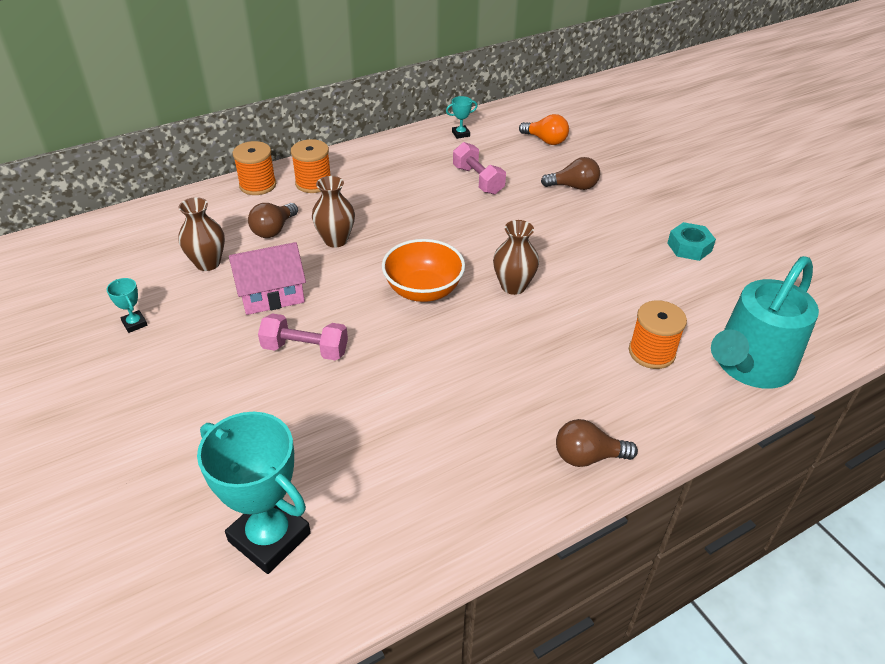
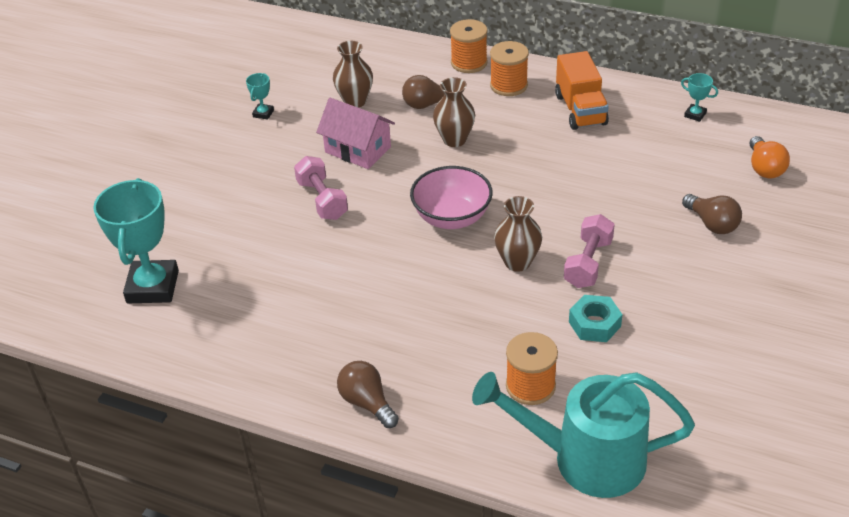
camera: 55 degrees right, 0 degrees up
(389, 170) = (580, 110): none -> orange truck
(423, 290) = (452, 217): orange bowl -> pink bowl
(478, 180) = (638, 164): pink dumbbell -> pink dumbbell (588, 263)
(689, 247) = (719, 344): turquoise nut -> turquoise nut (594, 324)

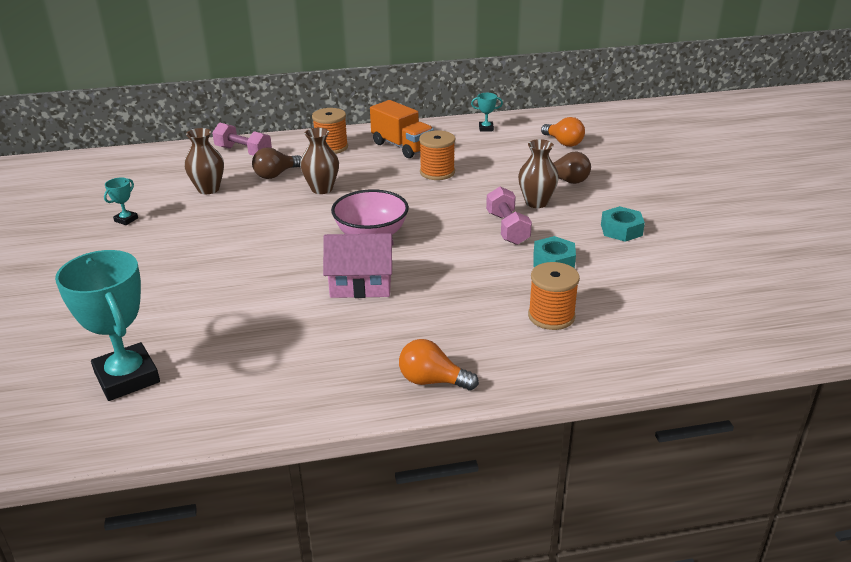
camera: 35 degrees left, 10 degrees down
(263, 113) = (126, 220): turquoise trophy -> turquoise trophy turned 45 degrees clockwise
(322, 200) = (243, 259): pink dumbbell -> pink dumbbell (243, 152)
(358, 150) = (243, 218): pink house -> pink house (361, 285)
(367, 403) = (432, 381): brown light bulb -> orange light bulb
(469, 63) = (284, 143): orange spool -> orange spool (437, 172)
(517, 262) = (454, 245): brown vase -> brown vase (536, 202)
(584, 459) = (643, 345): turquoise watering can -> none
(705, 315) = (621, 230): none -> turquoise nut

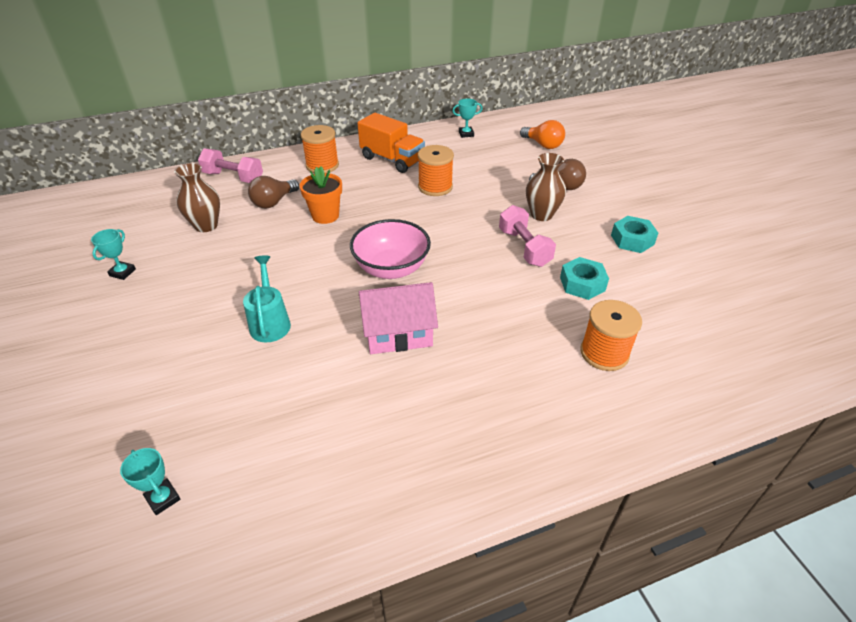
camera: 10 degrees left, 10 degrees up
(127, 377) = (163, 498): turquoise trophy -> turquoise trophy, size x0.43
(247, 266) = (270, 322): none -> turquoise watering can
(322, 189) = (325, 216): brown vase -> orange flower pot
(432, 381) = (512, 456): orange light bulb -> none

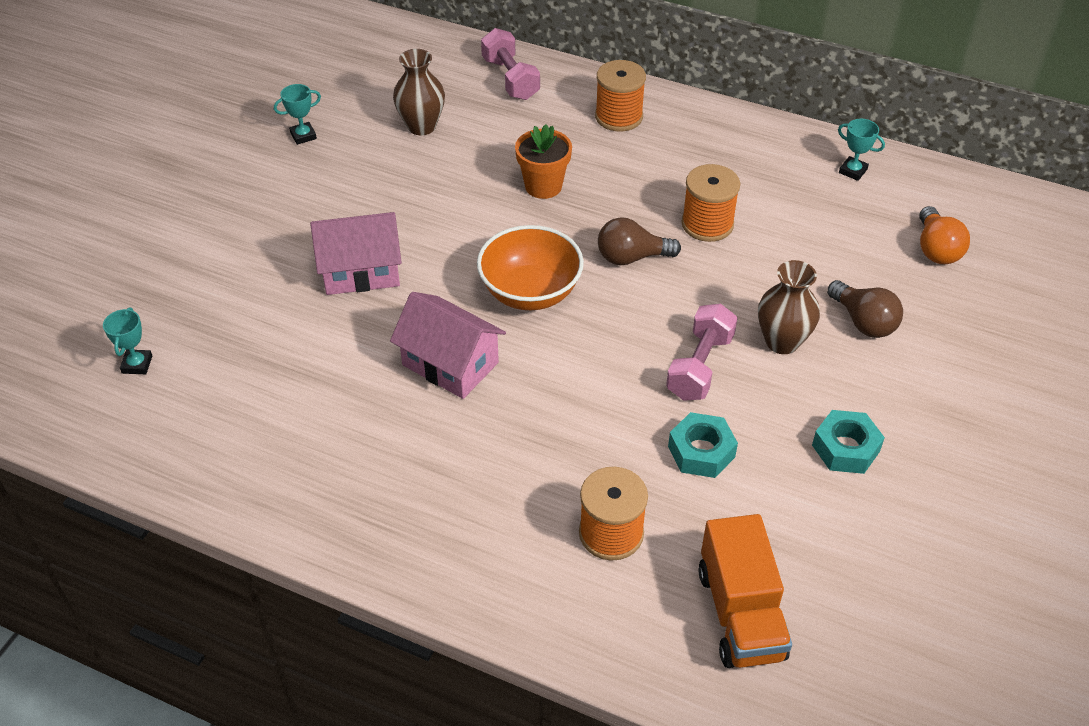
camera: 45 degrees right, 5 degrees up
(270, 322) = (361, 271): turquoise watering can -> pink house
(274, 202) = (513, 136): brown light bulb -> brown light bulb (631, 257)
(391, 268) = (530, 292): pink bowl -> orange bowl
(392, 159) = (707, 155): orange truck -> orange truck (741, 614)

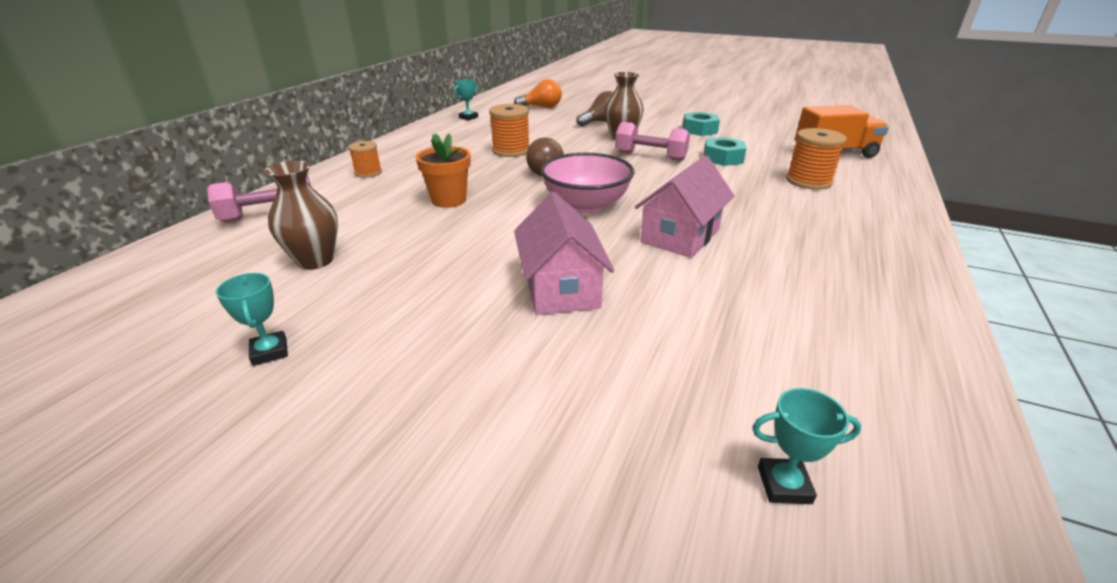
camera: 90 degrees left, 15 degrees down
(530, 292) = (586, 205): orange bowl -> pink bowl
(619, 117) = (368, 173): orange spool -> orange spool, size x0.62

